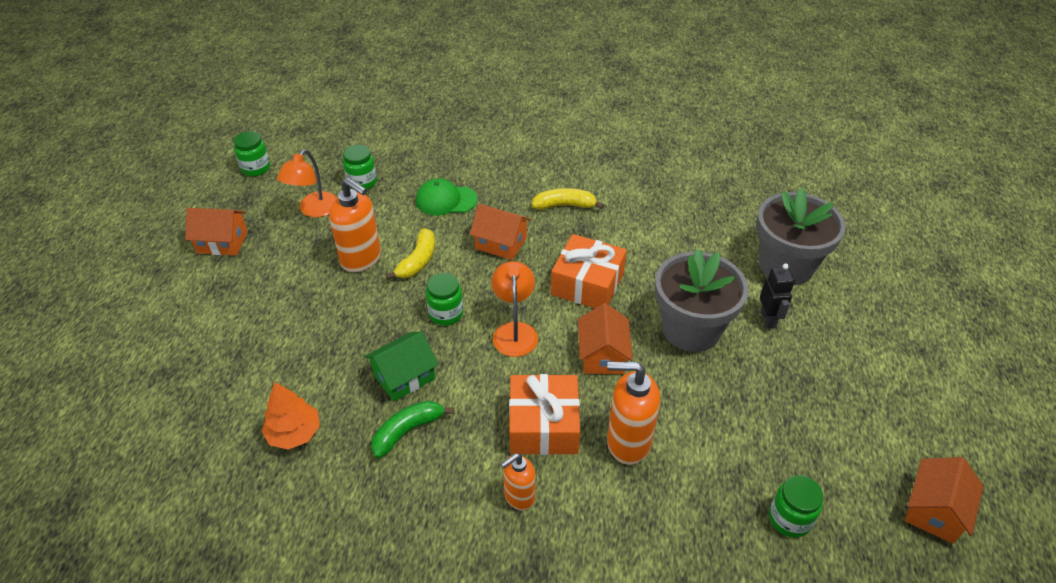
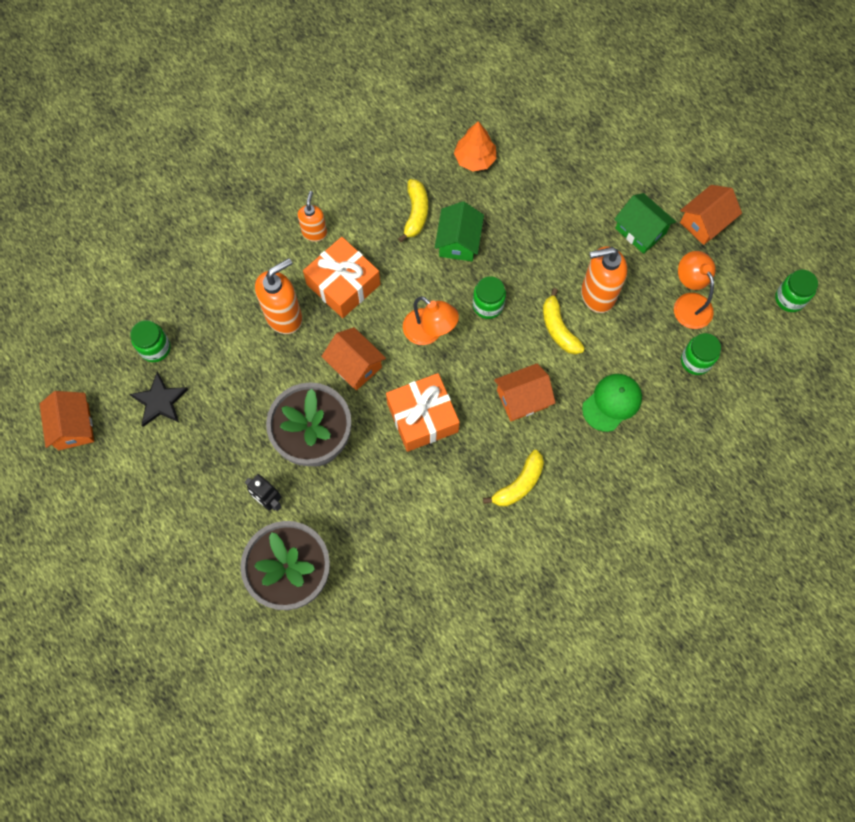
camera: 135 degrees right, 25 degrees up
(269, 271) = (640, 231): none -> green house
(407, 431) = (415, 213): green banana -> yellow banana
(819, 464) = (160, 401): none -> black star

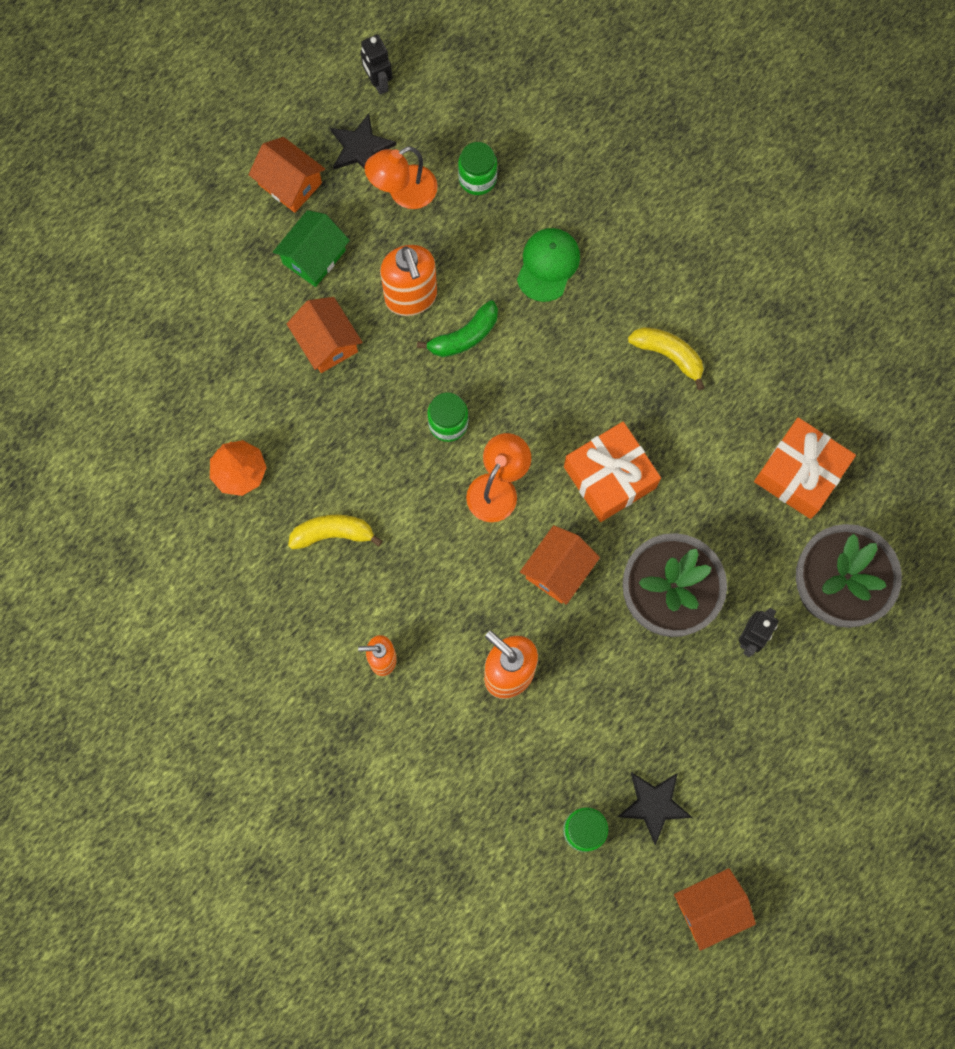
camera: 100 degrees left, 5 degrees up
(343, 284) = (450, 607): orange gift -> orange gift (800, 473)
(458, 241) = (365, 473): green house -> none
(522, 398) = (562, 366): orange house -> orange house (327, 342)
(558, 328) = (464, 336): yellow banana -> green banana
(612, 402) = (548, 265): green cap -> green cap turned 75 degrees clockwise
(732, 277) = (361, 148): none -> black star
(789, 299) = (378, 83): green jar -> black robot

